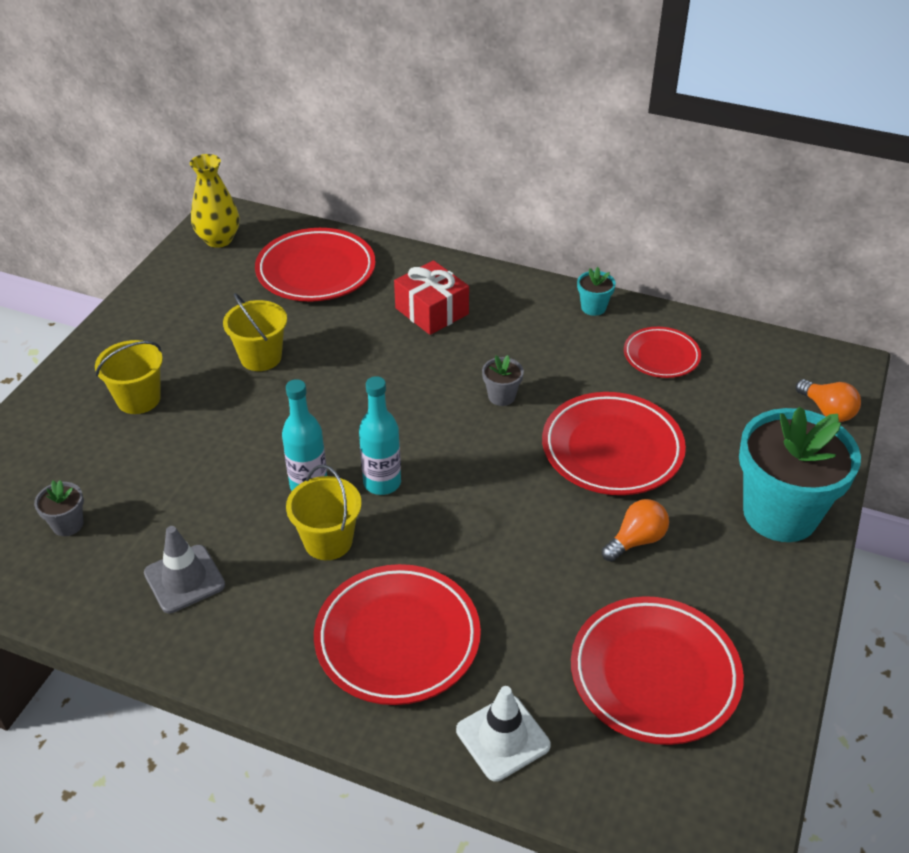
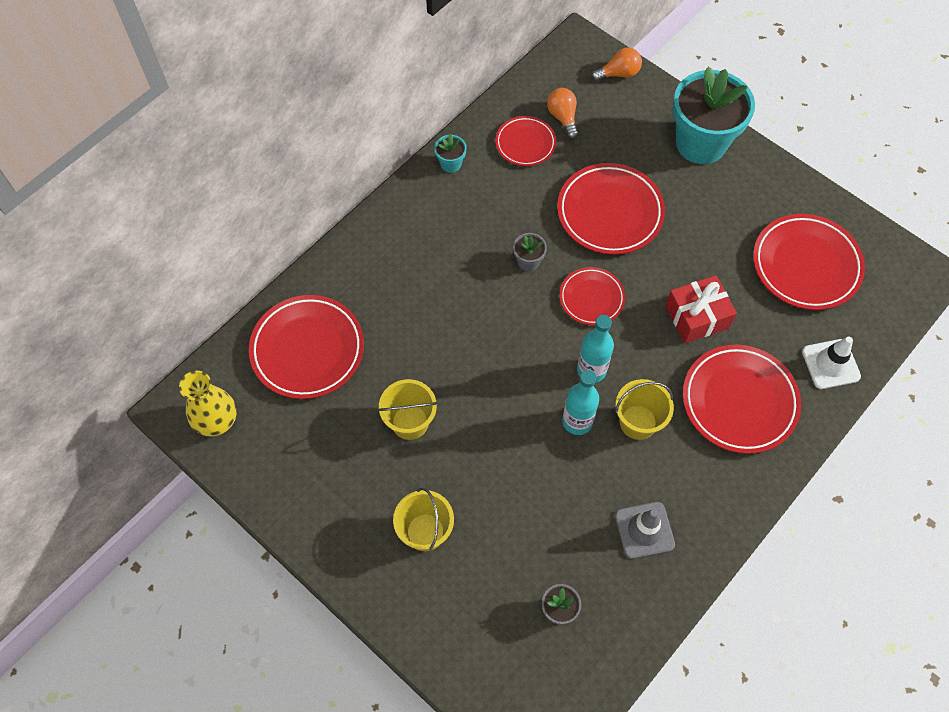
camera: 70 degrees left, 20 degrees up
(432, 311) = (405, 276): red gift -> red gift (697, 317)
(480, 460) = (591, 298): none -> red plate
(636, 540) = (698, 232): orange light bulb -> orange light bulb (563, 117)

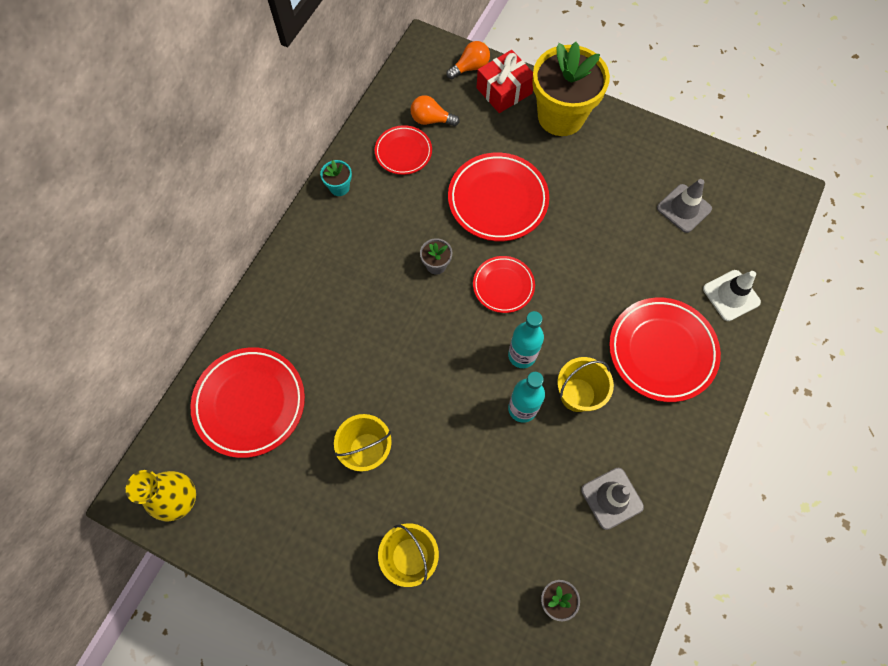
camera: 15 degrees left, 5 degrees up
(563, 117) = (431, 120): orange light bulb -> orange light bulb turned 45 degrees counterclockwise
(697, 317) = (602, 280): red gift -> red gift (504, 90)
(701, 143) = (561, 116): turquoise flower pot -> yellow flower pot
(806, 265) = (684, 208): red plate -> grey traffic cone

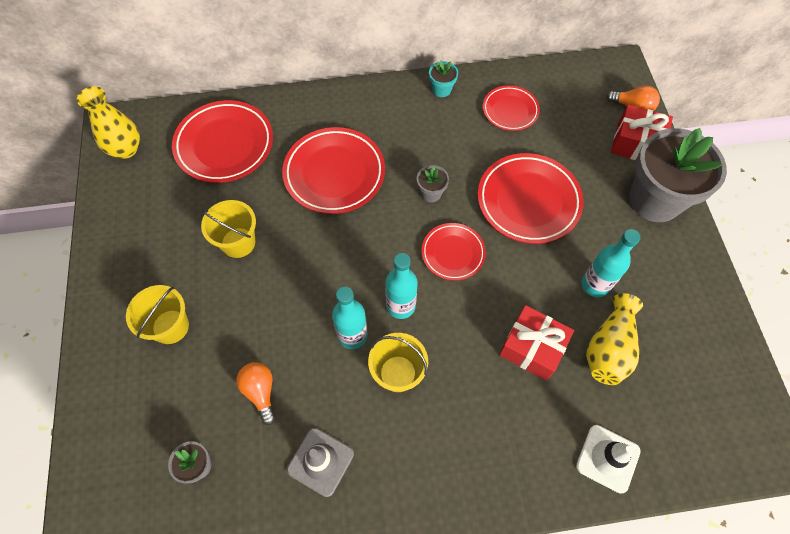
camera: 55 degrees right, 5 degrees down
(431, 120) = (557, 111): orange light bulb -> orange light bulb (260, 392)
(561, 116) = (654, 200): yellow flower pot -> grey flower pot
(600, 207) = (595, 285): none -> turquoise bottle
(620, 285) = (532, 348): none -> red gift
(654, 235) = (609, 348): none -> yellow vase
(662, 351) = (496, 424): red plate -> red plate (334, 173)
(684, 208) = (661, 359): grey traffic cone -> none

